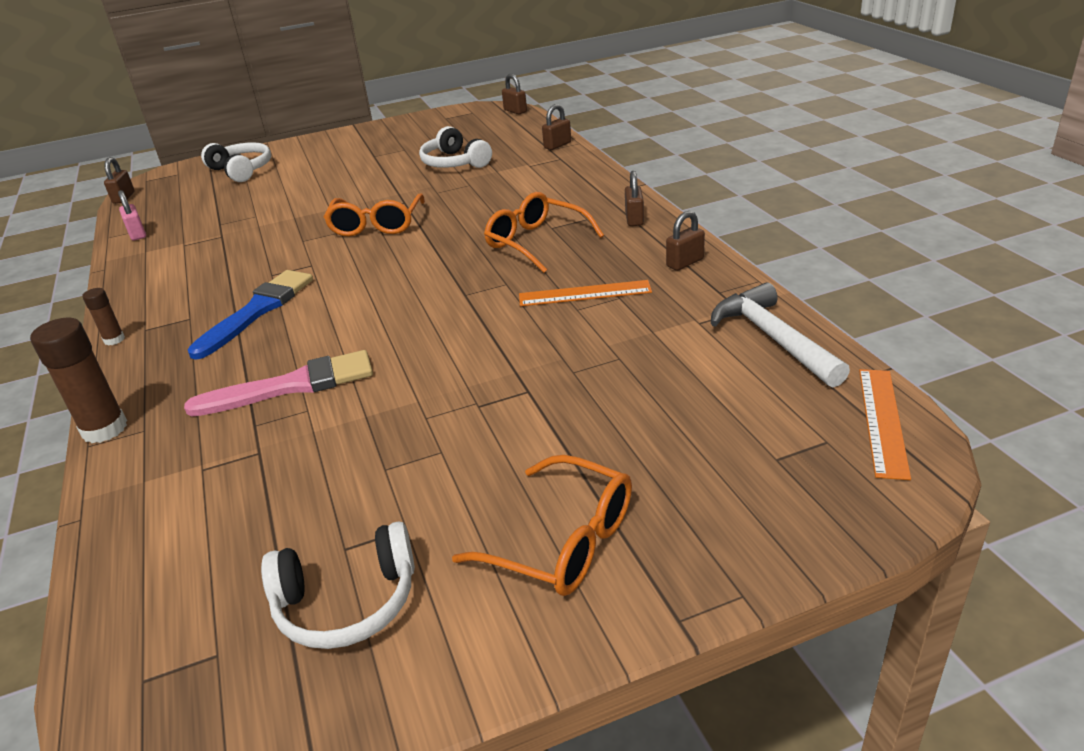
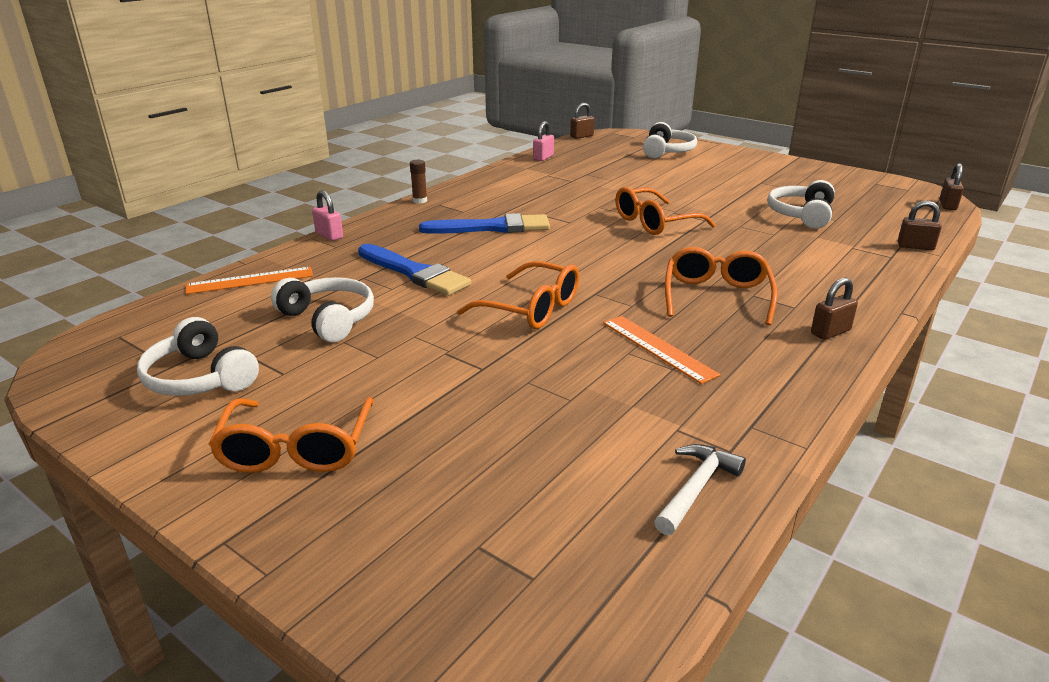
camera: 55 degrees right, 5 degrees down
(104, 429) = (329, 235): brown glue stick -> pink padlock
(292, 386) = (415, 273): pink brush -> blue brush
(323, 470) = (329, 319): none -> white headphones
(453, 335) = (531, 309): none -> orange glasses
(685, 263) = (782, 387): brown padlock -> none
(773, 338) = (696, 488): white hammer -> white hammer, size x0.65
(883, 421) = (604, 618): orange ruler -> orange ruler (250, 280)

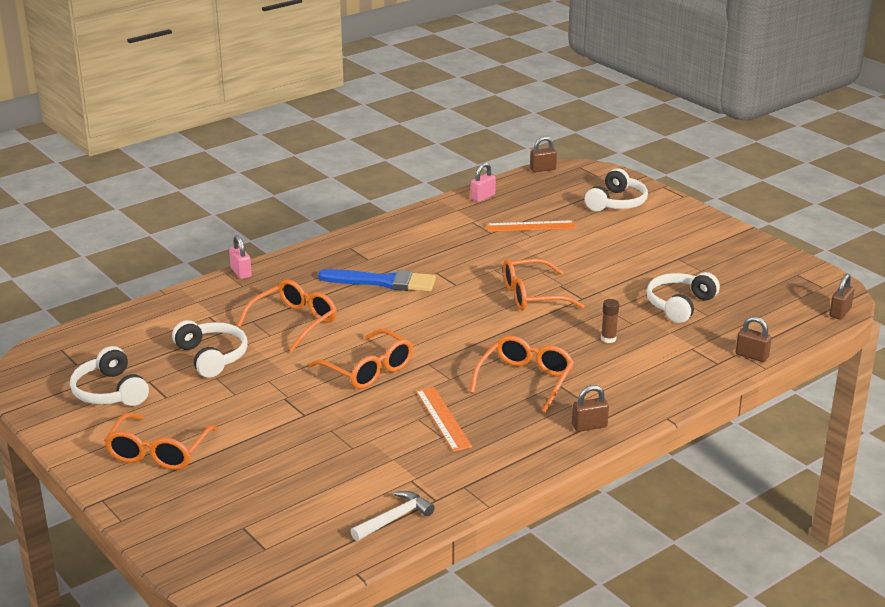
camera: 15 degrees right, 0 degrees up
(250, 280) = (164, 312): orange ruler -> orange ruler (530, 226)
(415, 273) = (294, 322): blue brush -> orange glasses
(420, 201) = (335, 241): brown glue stick -> brown glue stick (608, 339)

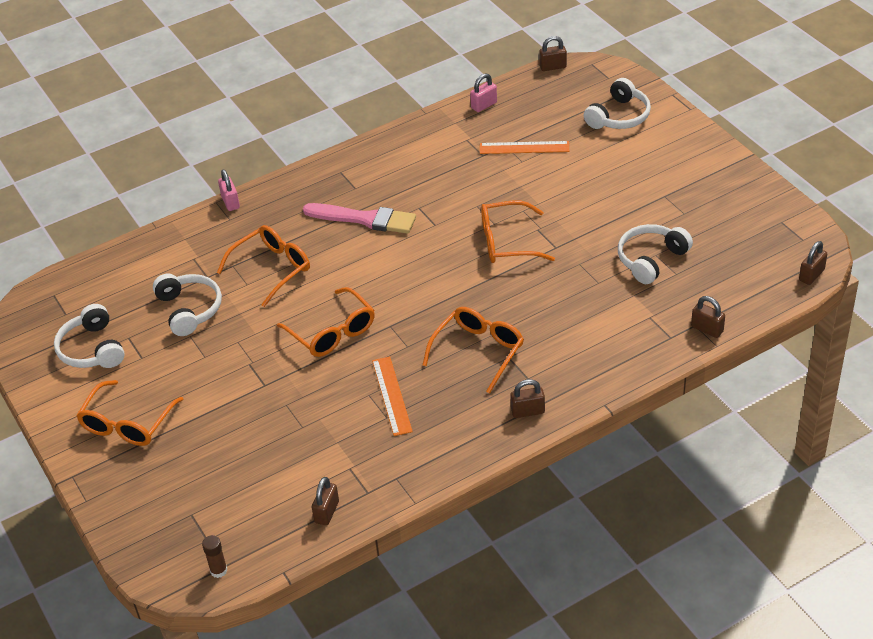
camera: 10 degrees right, 15 degrees up
(383, 282) = (365, 219): blue brush -> pink brush
(394, 518) = (327, 512): white hammer -> brown padlock
(608, 339) = (570, 301): brown glue stick -> brown glue stick (218, 570)

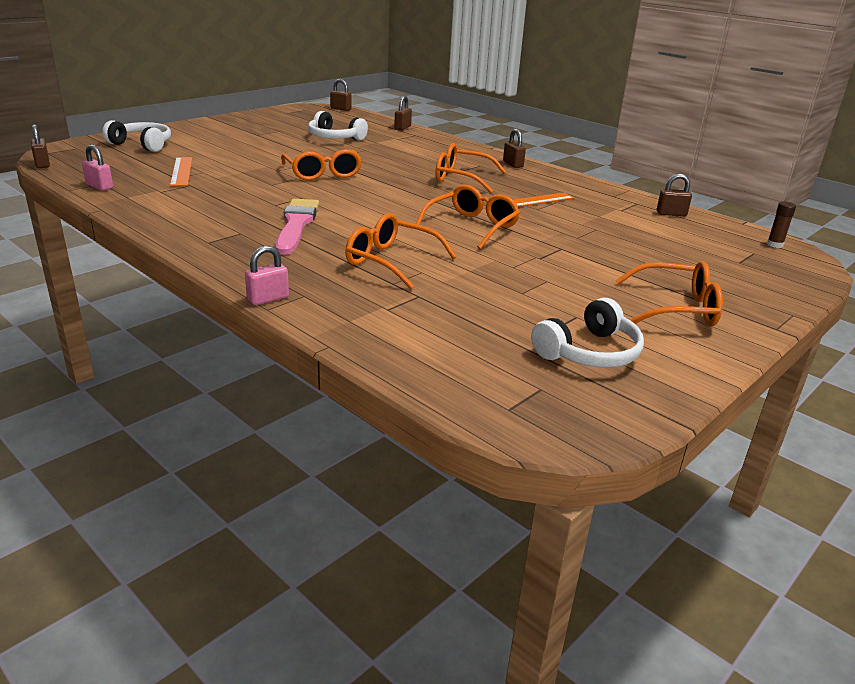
camera: 110 degrees left, 15 degrees down
(189, 309) = (480, 298): white headphones -> none

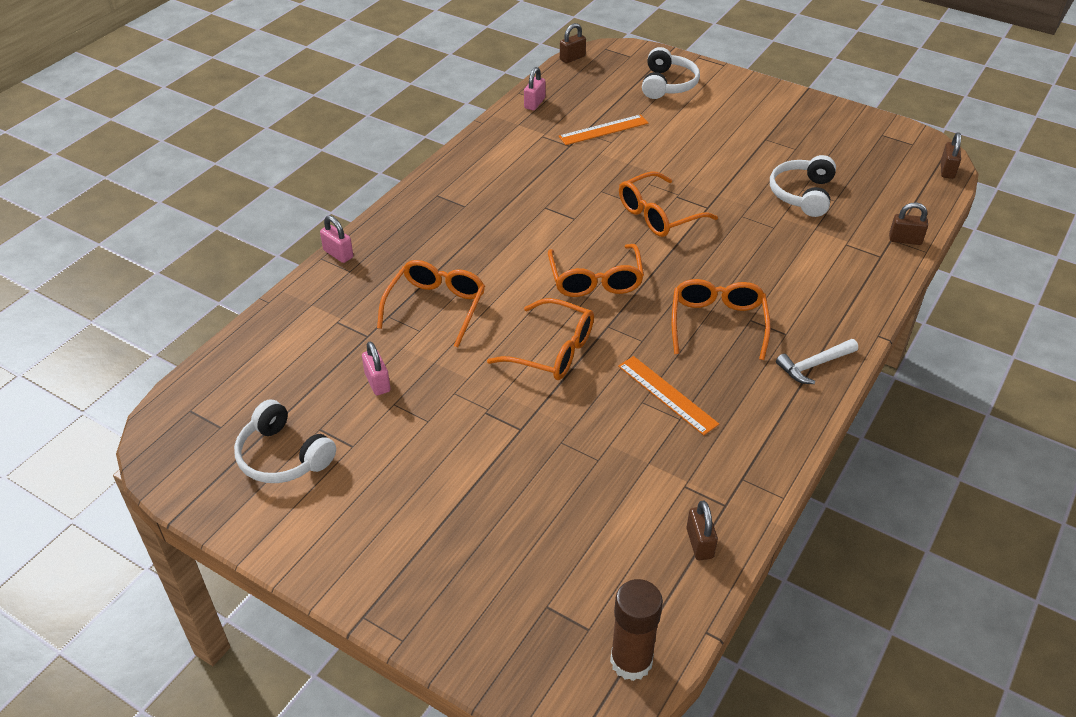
camera: 80 degrees right, 15 degrees up
(296, 225) = (498, 232): pink brush -> none
(490, 297) = (377, 382): none -> pink padlock
(513, 164) = (814, 365): brown padlock -> white hammer
(676, 308) = (389, 528): orange glasses -> orange glasses (595, 280)
(774, 244) = (631, 661): brown glue stick -> brown glue stick, size x1.86

